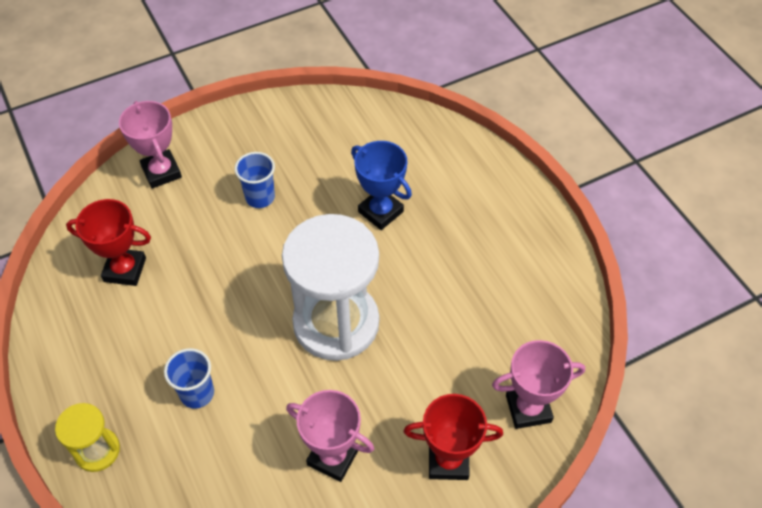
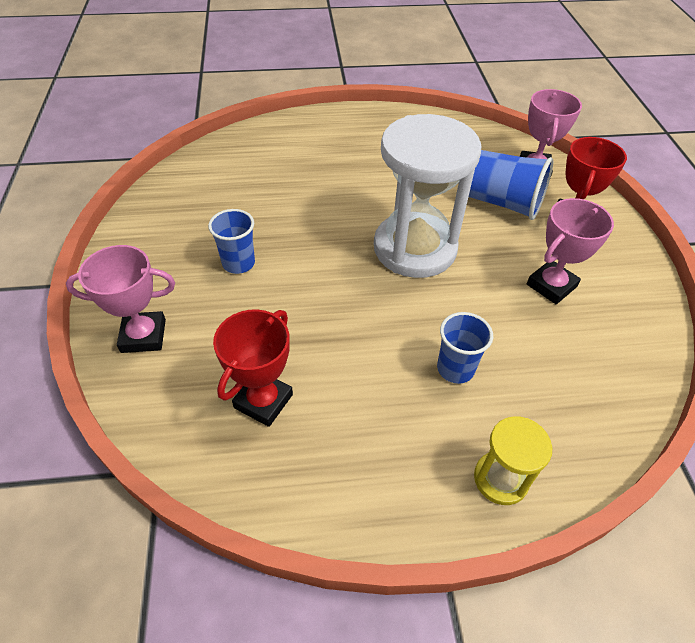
camera: 70 degrees left, 5 degrees down
(380, 212) = (309, 190): blue trophy -> none
(447, 384) = (500, 202): none -> blue cup

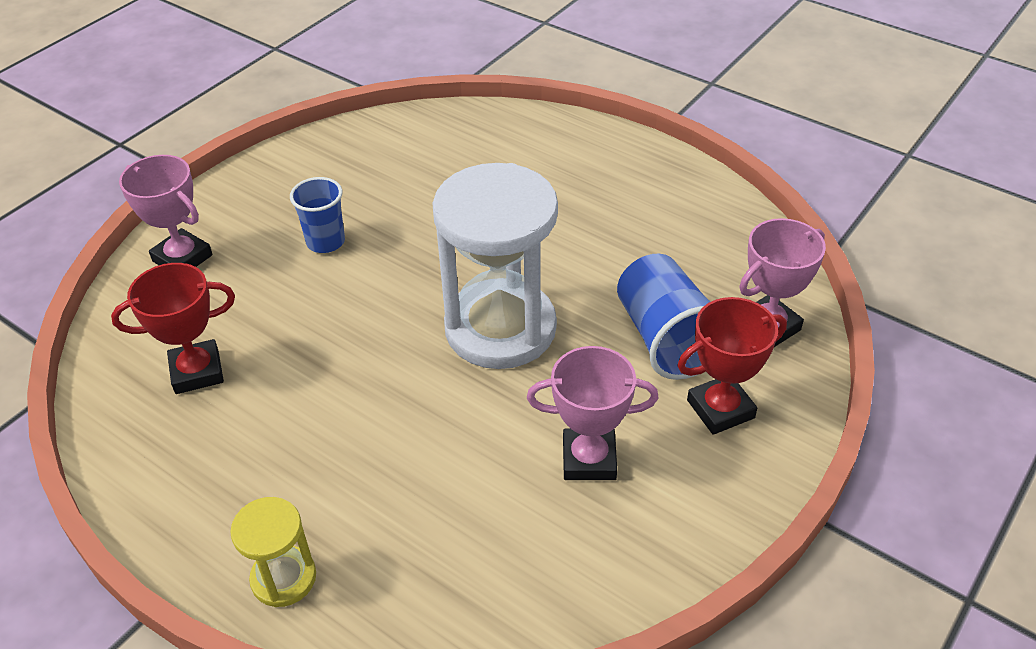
camera: 45 degrees right, 5 degrees down
(455, 369) = (377, 463): blue cup -> none

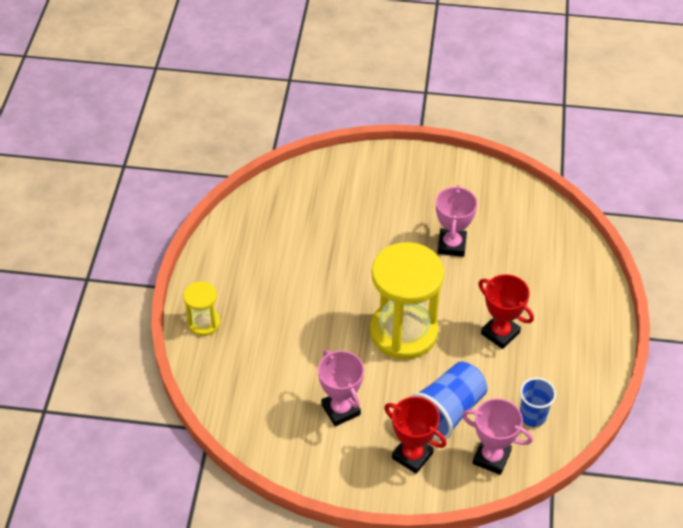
camera: 60 degrees right, 5 degrees up
(182, 258) = (359, 172): pink trophy -> pink trophy (452, 245)
(197, 372) = (292, 224): red trophy -> red trophy (500, 333)
(325, 242) = (413, 224): blue cup -> blue cup (532, 416)
(500, 328) = (403, 332): white hourglass -> yellow hourglass

